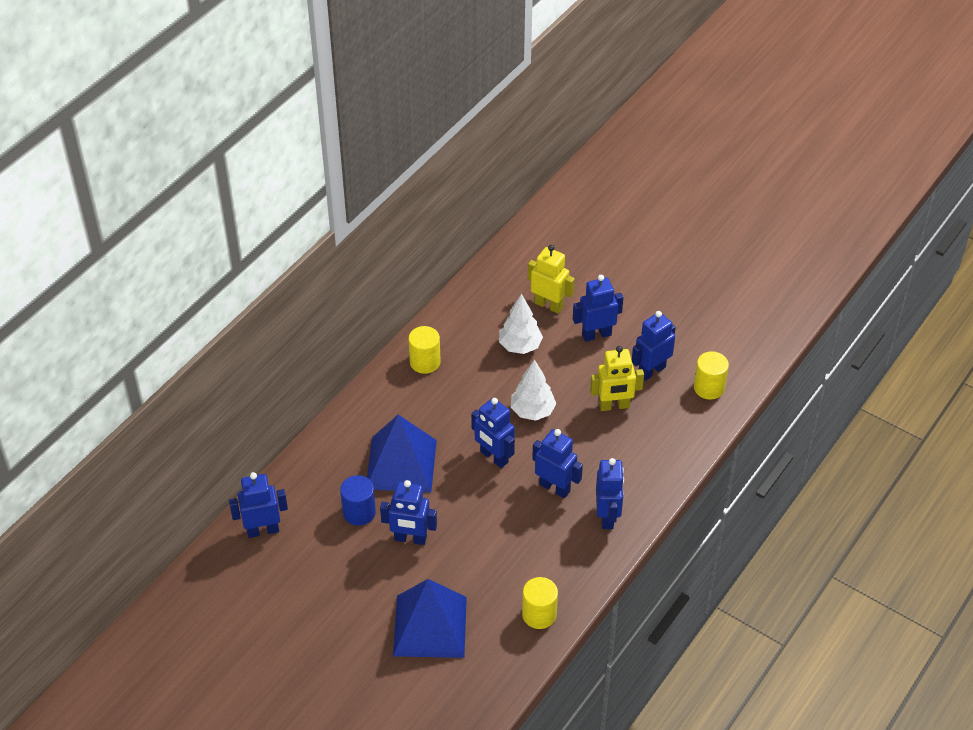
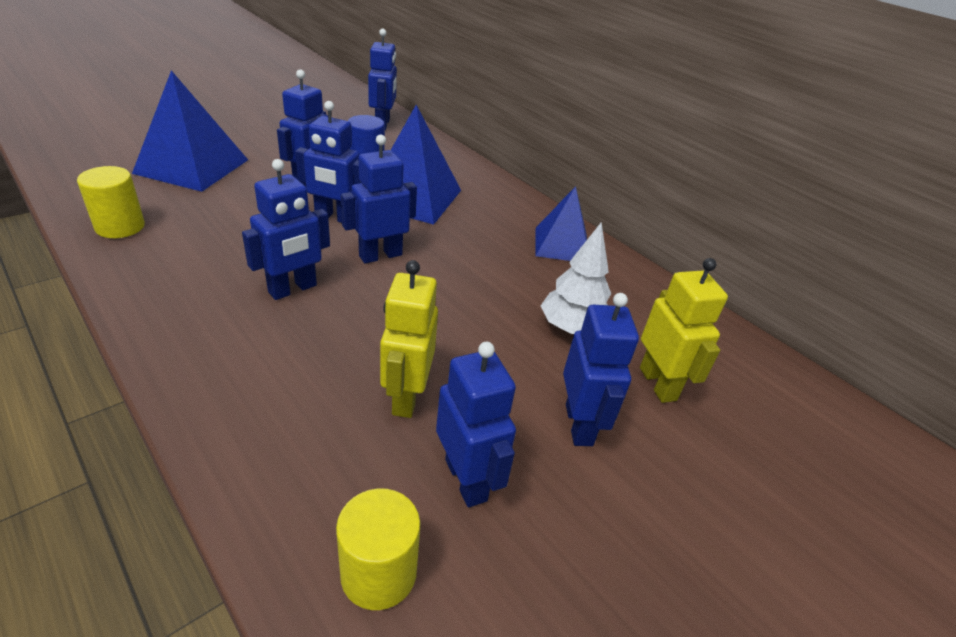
camera: 100 degrees right, 10 degrees down
(425, 362) = (561, 245): yellow cylinder -> blue pyramid
(532, 411) = (440, 306): white tree -> none
(549, 305) = (658, 384): yellow robot -> yellow robot turned 60 degrees counterclockwise
(607, 516) = (199, 322): blue robot -> blue robot (335, 218)

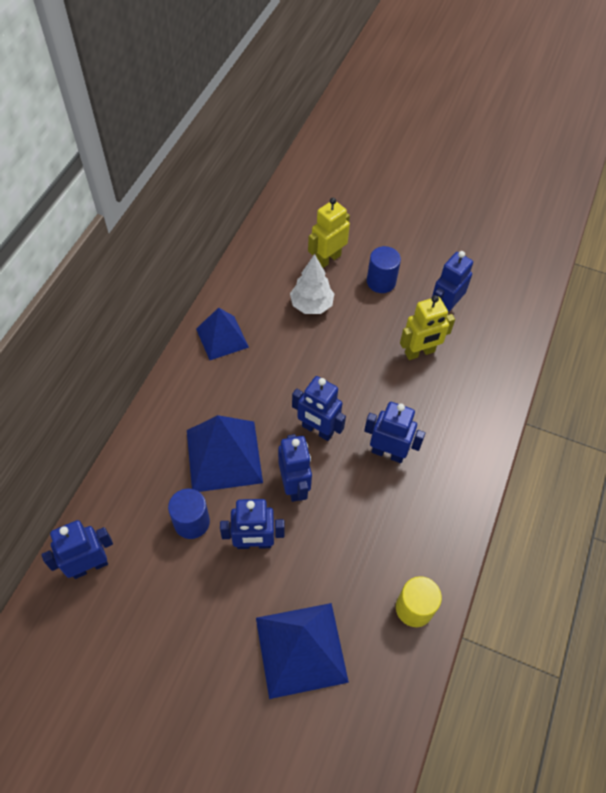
camera: 115 degrees left, 20 degrees up
(378, 573) = (502, 318): yellow cylinder -> none
(579, 425) = (381, 282): blue robot -> blue cylinder

